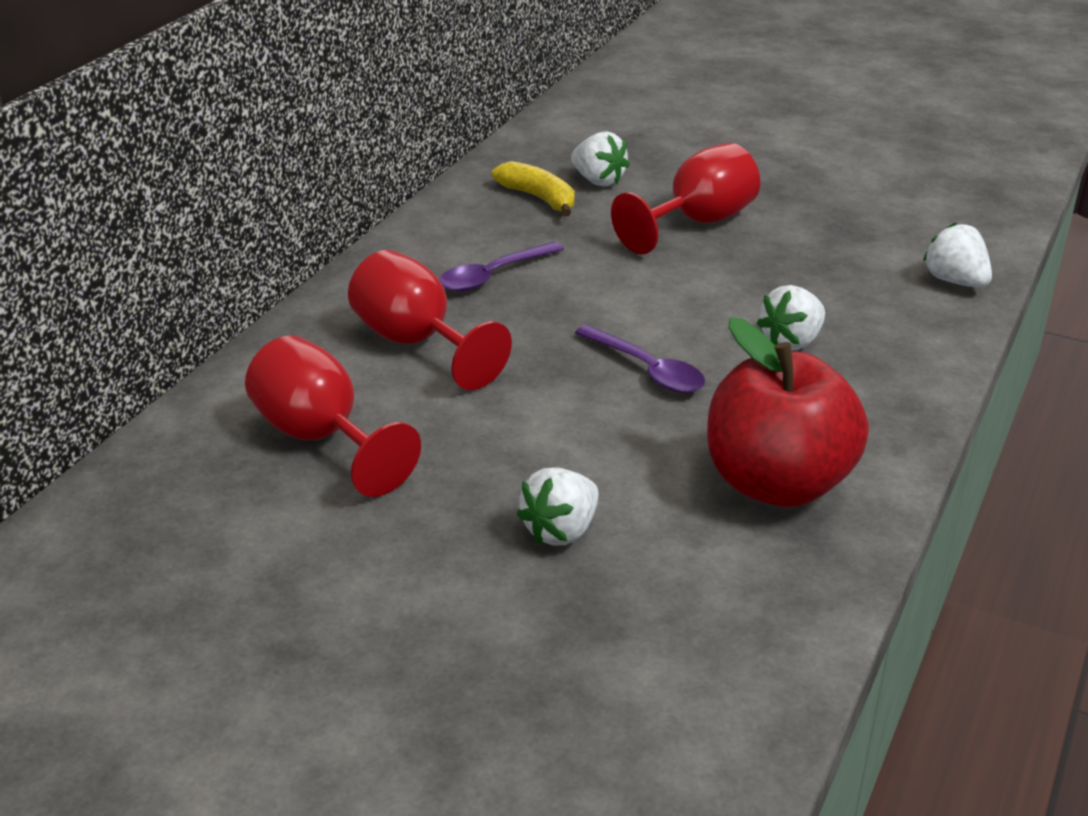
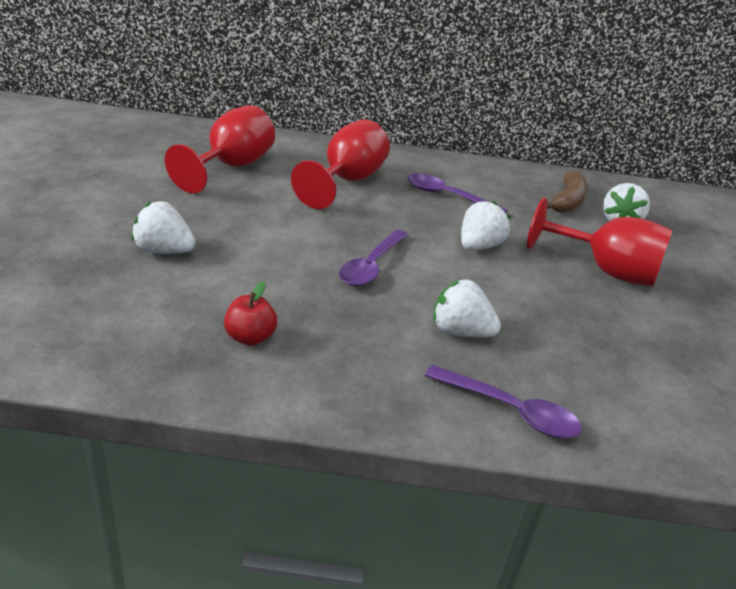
camera: 65 degrees right, 0 degrees up
(539, 198) = (567, 201): yellow banana -> brown banana
(777, 484) = (250, 337): red apple -> red apple, size x0.41
(920, 346) = (510, 411): none -> purple spoon
(955, 281) = (656, 433): white strawberry -> white strawberry (479, 246)

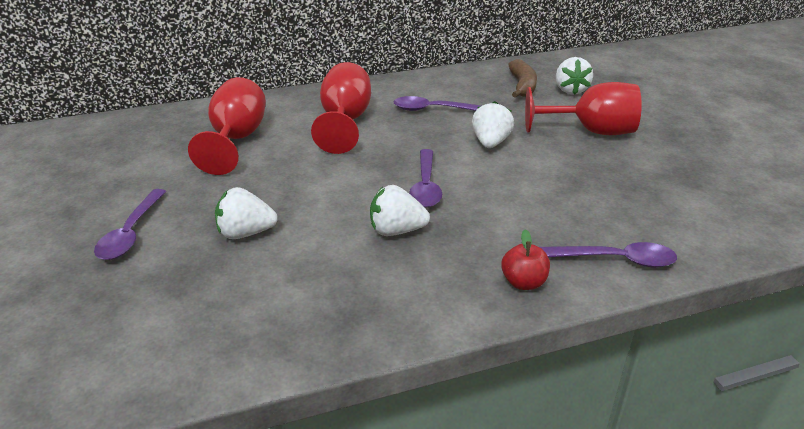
camera: 20 degrees left, 0 degrees up
(70, 217) = (131, 233): none -> purple spoon
(250, 337) = (384, 279): red apple -> red apple (523, 282)
(460, 332) = (533, 214): white strawberry -> white strawberry (396, 231)

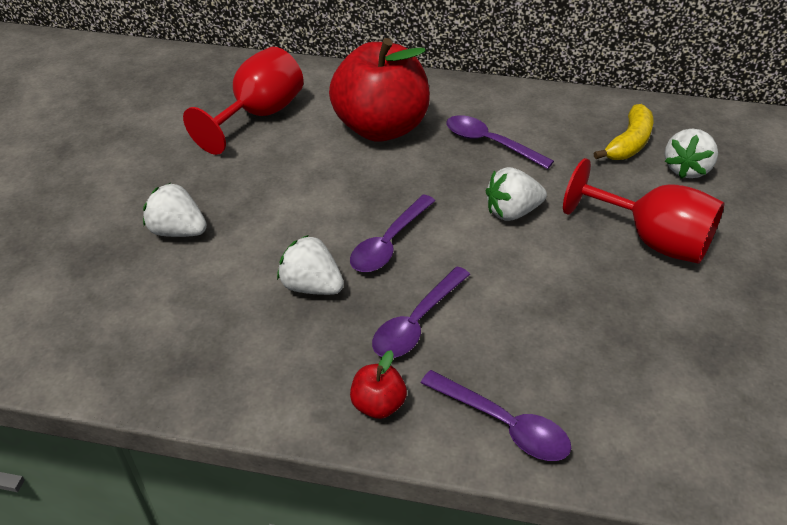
camera: 30 degrees right, 10 degrees up
(131, 233) = (90, 192): purple spoon -> purple spoon (417, 322)
(345, 122) = (381, 128): red goblet -> red apple
(490, 143) = (512, 212): white strawberry -> white strawberry turned 150 degrees counterclockwise
(522, 86) = (629, 143): brown banana -> yellow banana

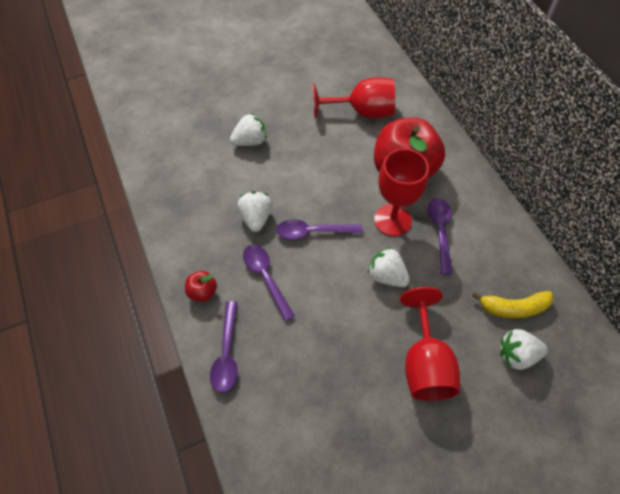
camera: 55 degrees right, 15 degrees up
(178, 231) = (250, 141): white strawberry -> white strawberry turned 75 degrees clockwise
(417, 322) = (266, 278): purple spoon -> purple spoon turned 60 degrees clockwise
(439, 169) = (392, 220): none -> red goblet

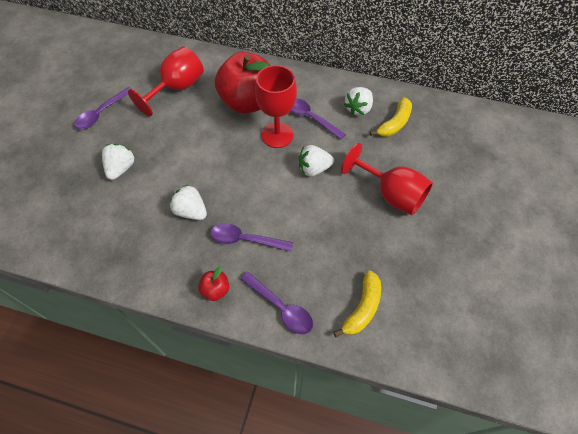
camera: 50 degrees left, 0 degrees up
(280, 423) = (362, 308): none -> yellow banana
(312, 232) = (239, 185): purple spoon -> purple spoon (101, 113)
(517, 355) = (424, 145): white strawberry -> white strawberry (358, 109)

